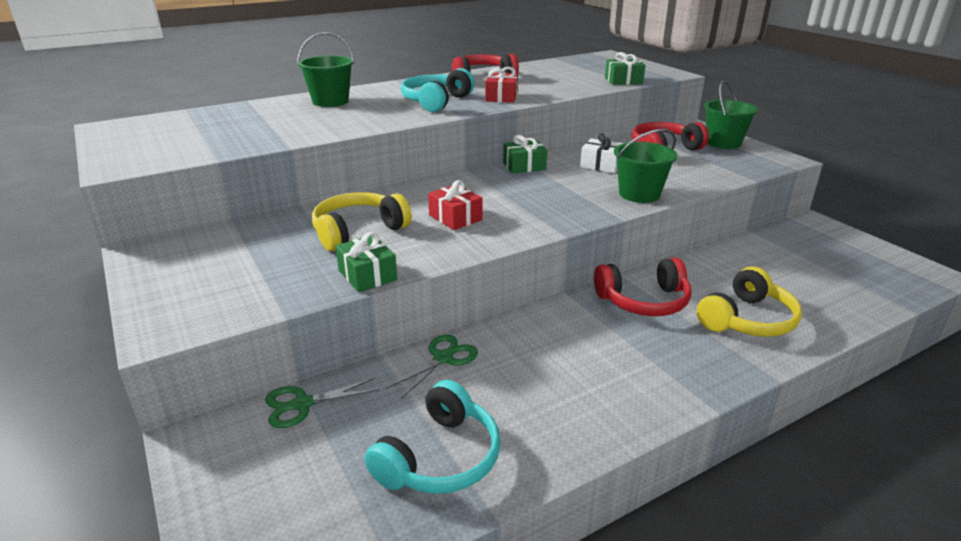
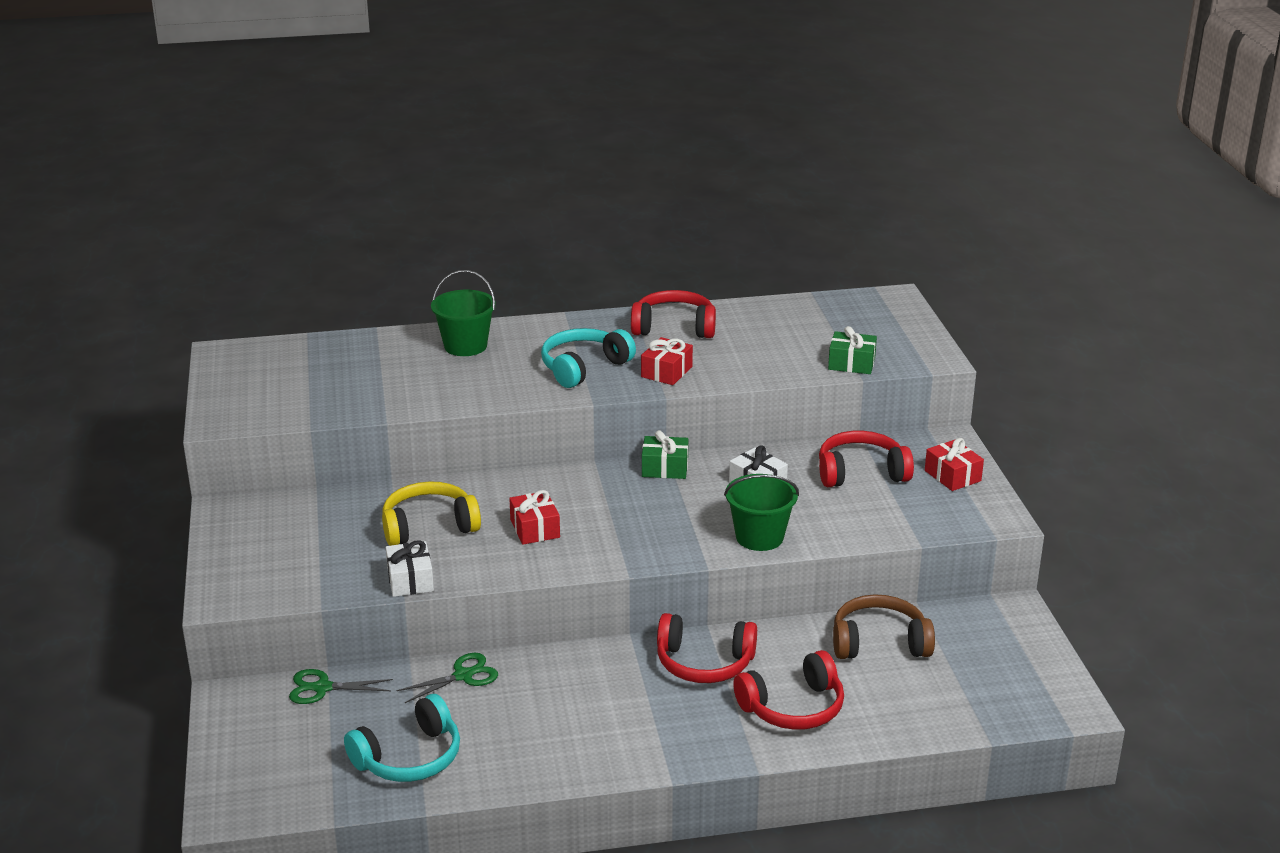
camera: 20 degrees right, 0 degrees up
(367, 275) = (410, 580): green gift -> white gift
(723, 143) = (952, 476): green bucket -> red gift
(747, 320) = (793, 707): yellow headphones -> red headphones
(754, 259) = (879, 642): none -> brown headphones

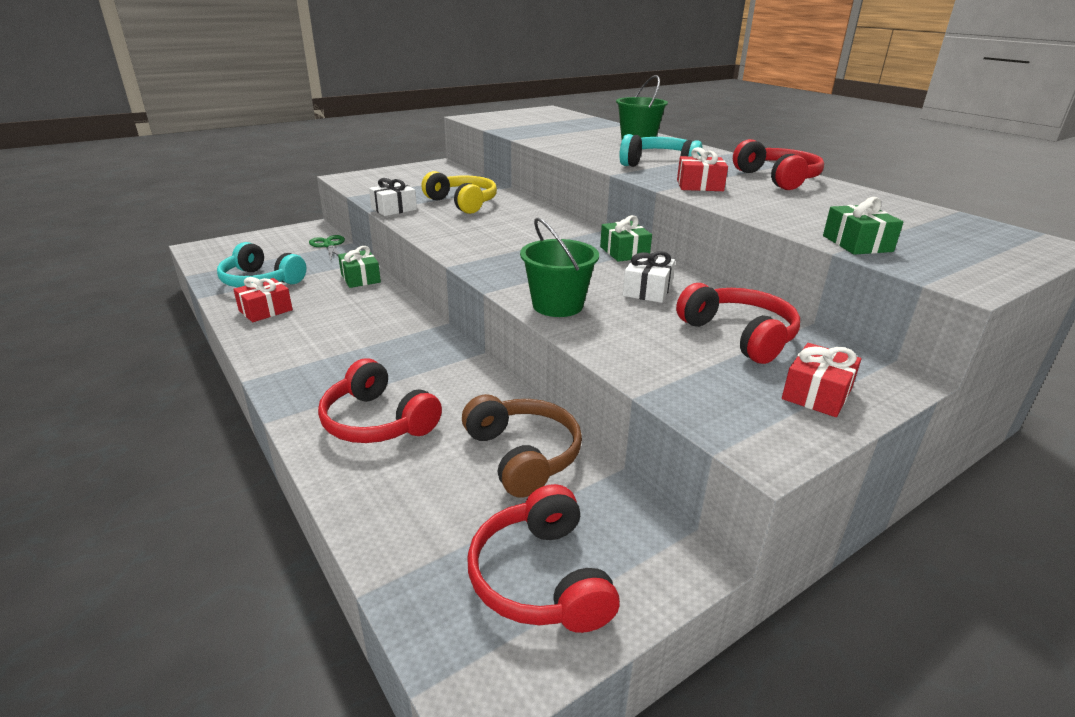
camera: 65 degrees right, 0 degrees up
(463, 675) = (360, 278): green scissors -> green gift
(535, 528) = (488, 228): red gift -> red gift (265, 310)
(704, 663) = (425, 361): red headphones -> red headphones (540, 578)

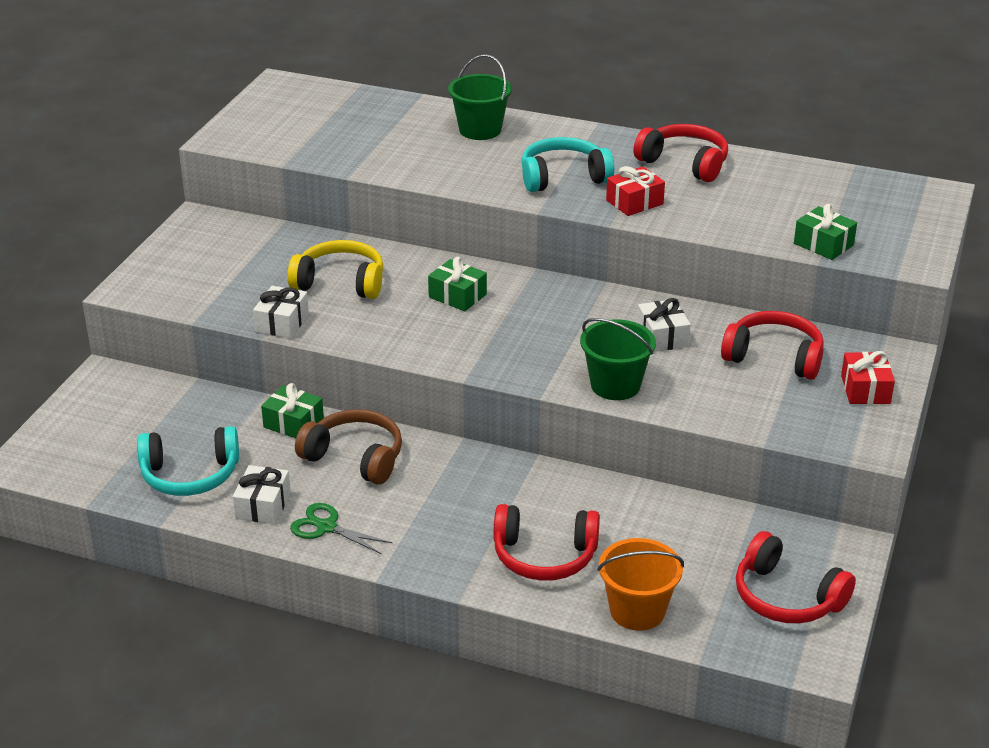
camera: 35 degrees left, 5 degrees up
(265, 310) = (263, 505): red gift -> white gift
(329, 245) = (178, 393): green scissors -> green scissors (326, 527)
(379, 507) = (637, 611): none -> orange bucket
(523, 455) = (682, 527): brown headphones -> brown headphones (355, 457)
(624, 252) = (591, 295): green gift -> green gift (457, 296)

